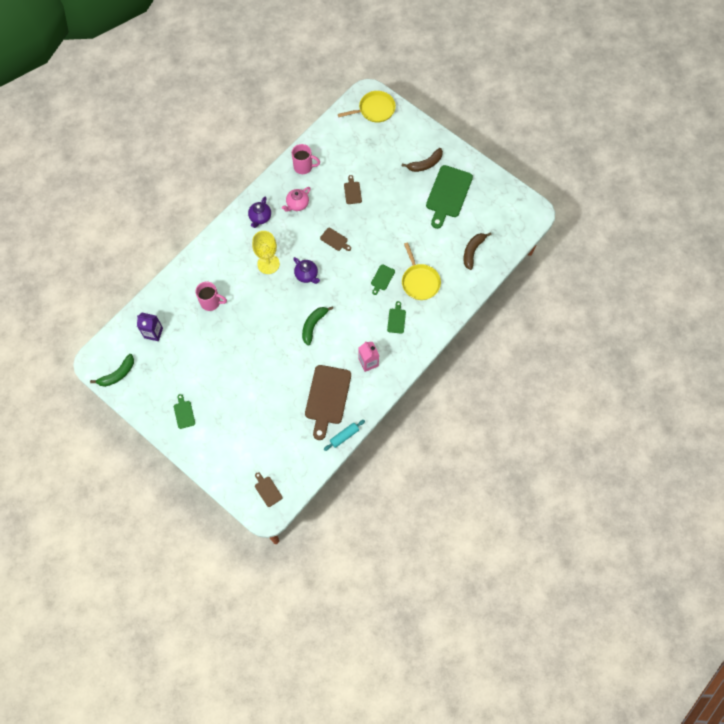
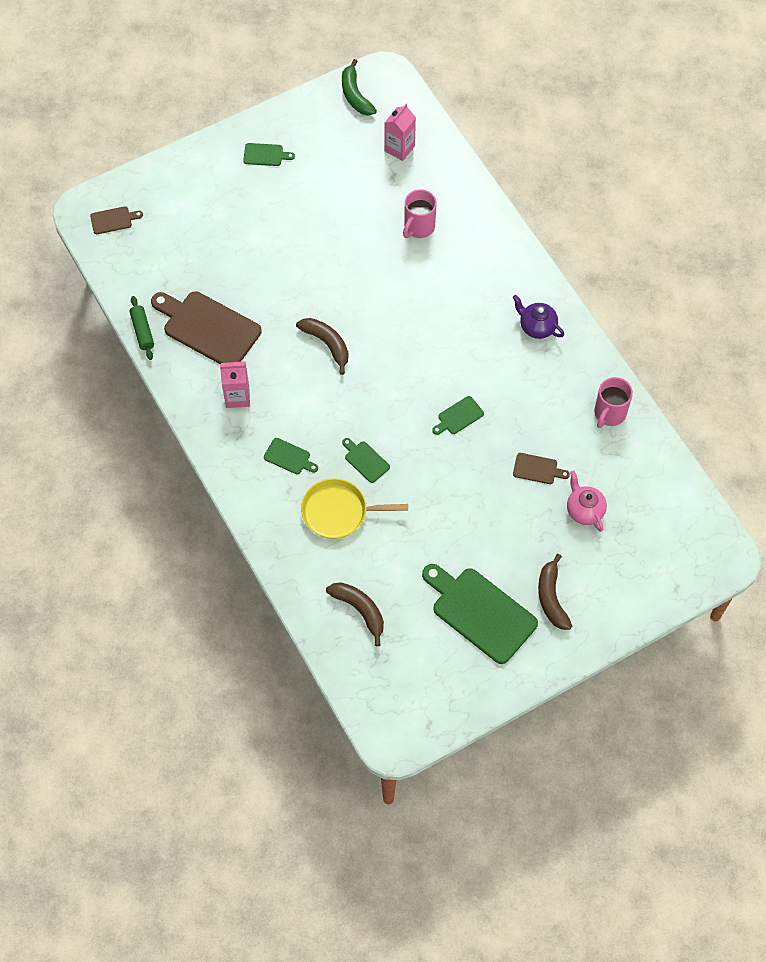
camera: 110 degrees right, 5 degrees down
(153, 333) = (399, 148): purple carton -> pink carton
(268, 264) = (452, 315): yellow goblet -> none
(297, 204) = (542, 383): pink teapot -> pink teapot (584, 510)
(307, 275) = (413, 360): purple teapot -> none
(313, 325) = (327, 344): green banana -> brown banana
(335, 240) = (458, 416): brown cutting board -> green cutting board
(344, 436) = (142, 331): turquoise rolling pin -> green rolling pin
(374, 109) = (689, 556): yellow pan -> none

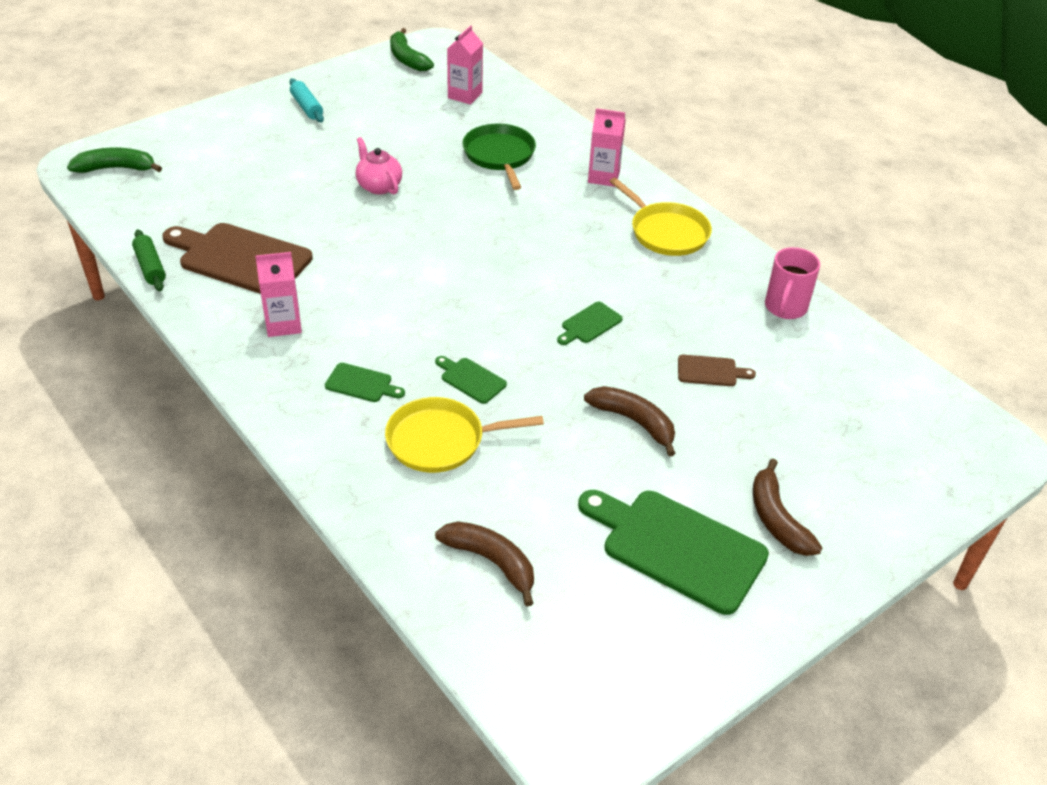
camera: 10 degrees left, 20 degrees down
(113, 220) = (116, 168): brown cutting board -> green banana
(265, 155) = (307, 107): green cutting board -> turquoise rolling pin
(327, 344) = (401, 264): brown banana -> brown banana (634, 422)
(418, 227) = (500, 155): pink mug -> green pan
(499, 259) = (603, 177): none -> pink carton
(536, 327) = (666, 232): purple teapot -> yellow pan
(584, 510) = (788, 411): pink teapot -> pink teapot (379, 186)

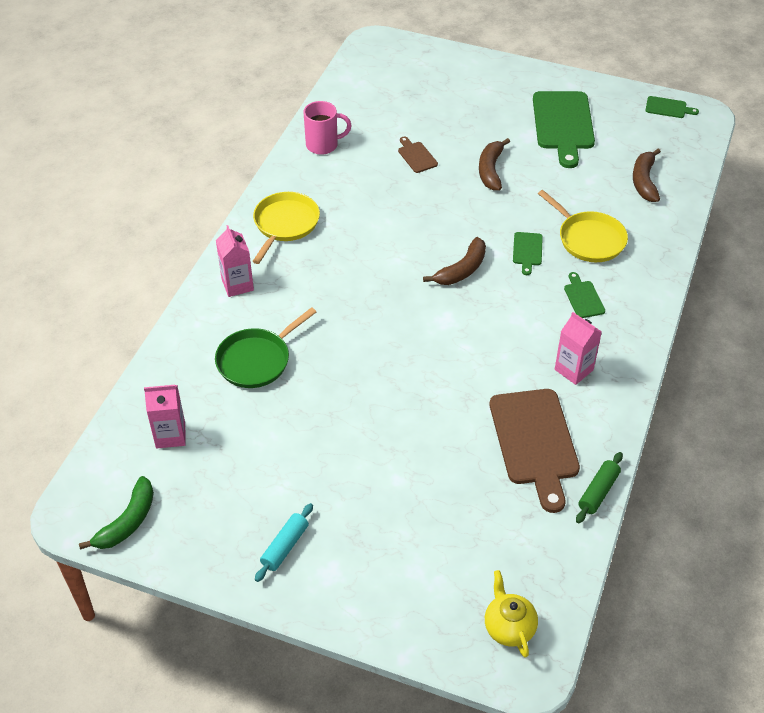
camera: 120 degrees left, 5 degrees up
(116, 168) = (508, 627): green banana -> yellow teapot
(379, 186) = (367, 414): pink teapot -> none
(589, 324) = (423, 221): green cutting board -> green cutting board (668, 108)
(777, 519) = (507, 99): brown banana -> brown banana (462, 270)

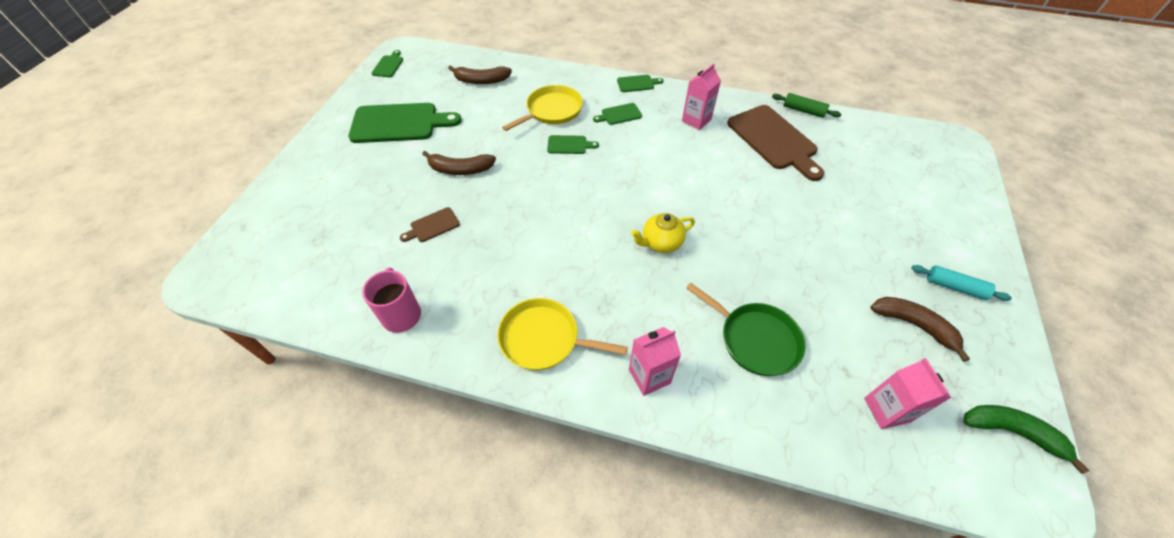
camera: 95 degrees left, 5 degrees up
(462, 270) = (598, 185): brown banana -> brown banana (914, 325)
(508, 627) = (936, 151): yellow teapot -> yellow teapot (661, 243)
(534, 442) = (774, 140): brown cutting board -> brown cutting board turned 75 degrees clockwise
(649, 321) = (637, 83): none -> green cutting board

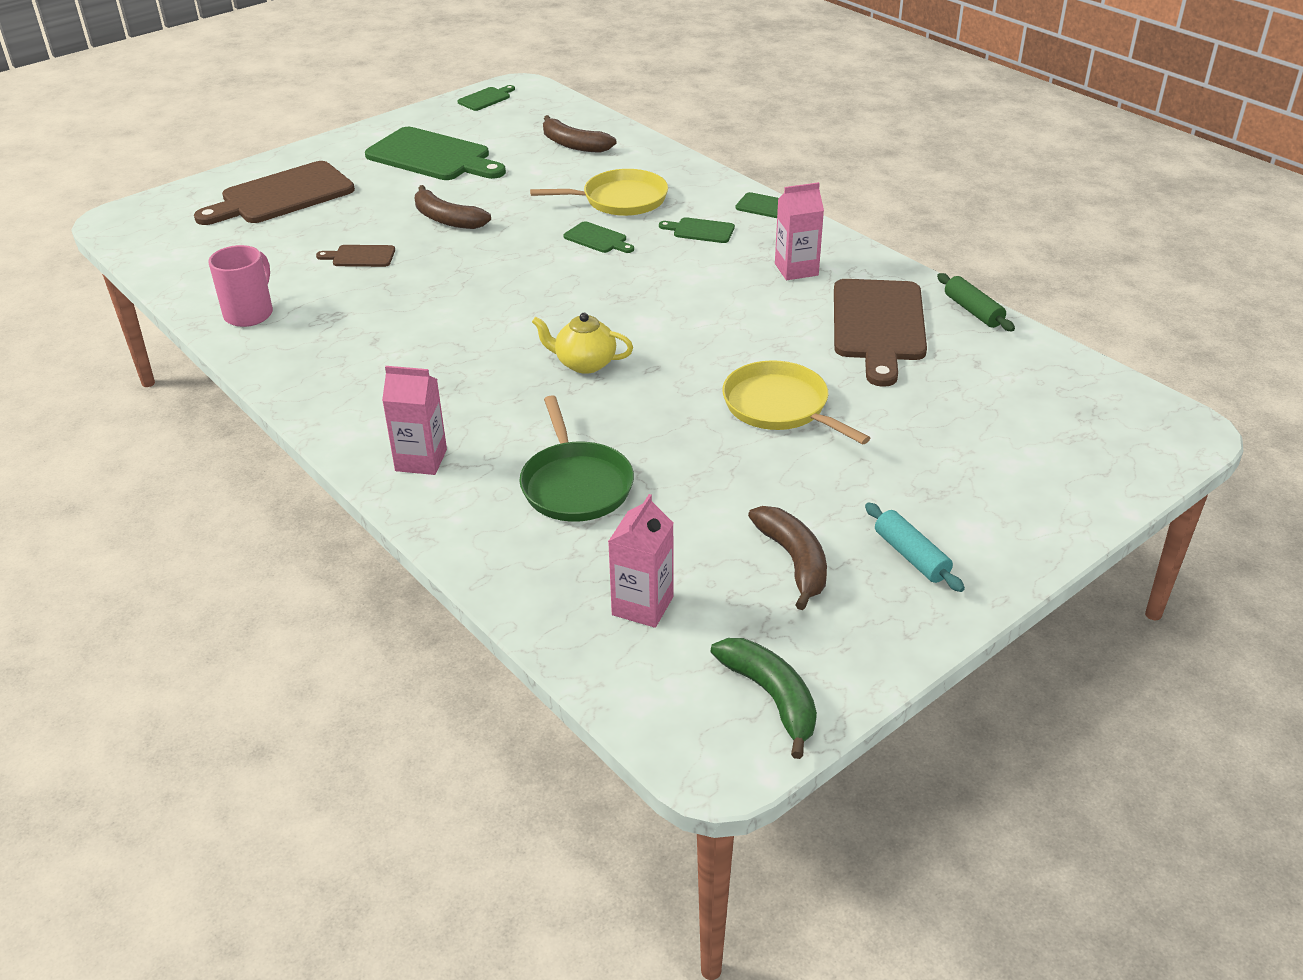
camera: 35 degrees right, 15 degrees down
(320, 199) = (281, 195): none -> brown cutting board
(543, 338) = (355, 387): yellow pan -> yellow pan (779, 406)

